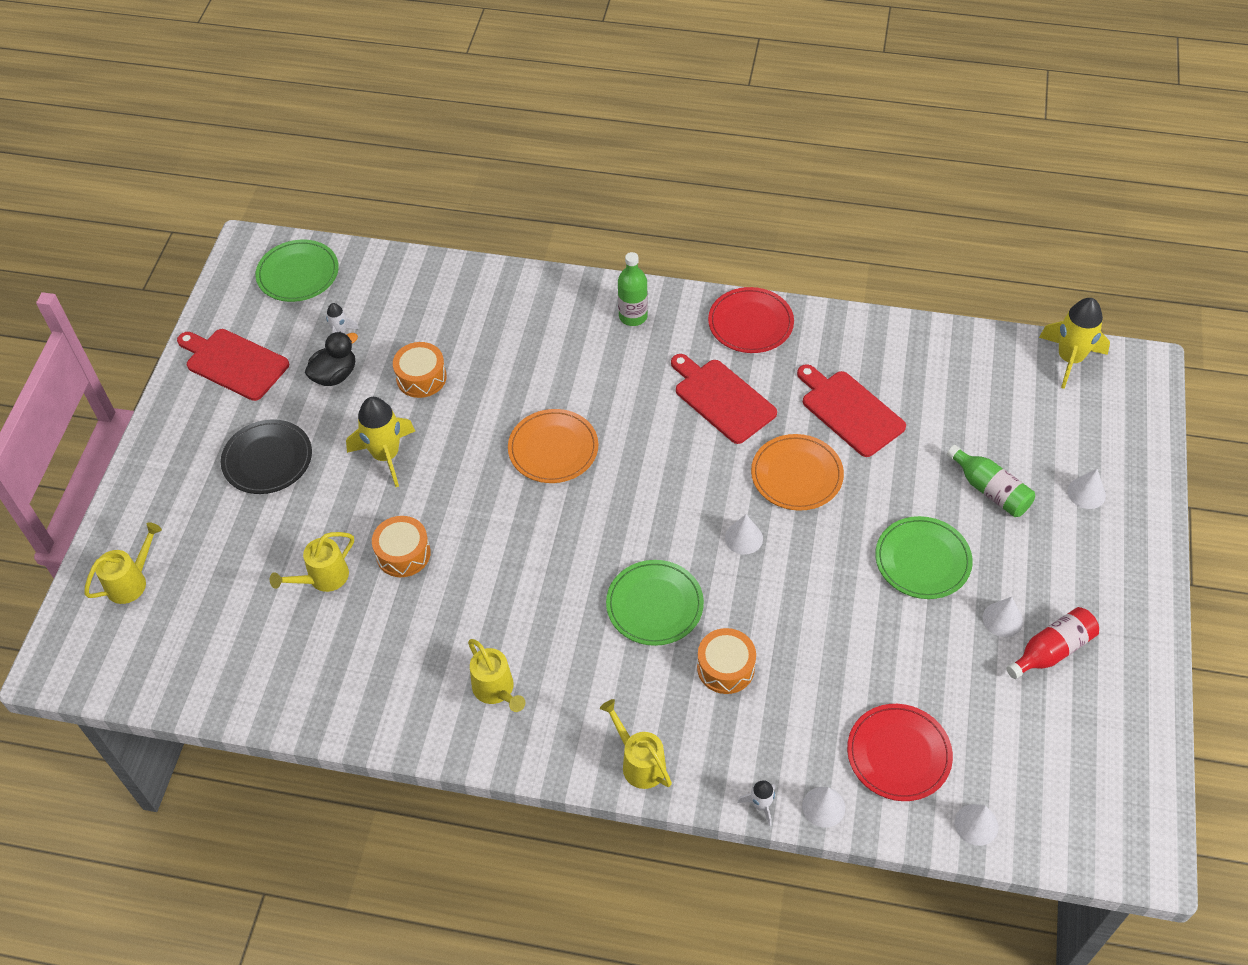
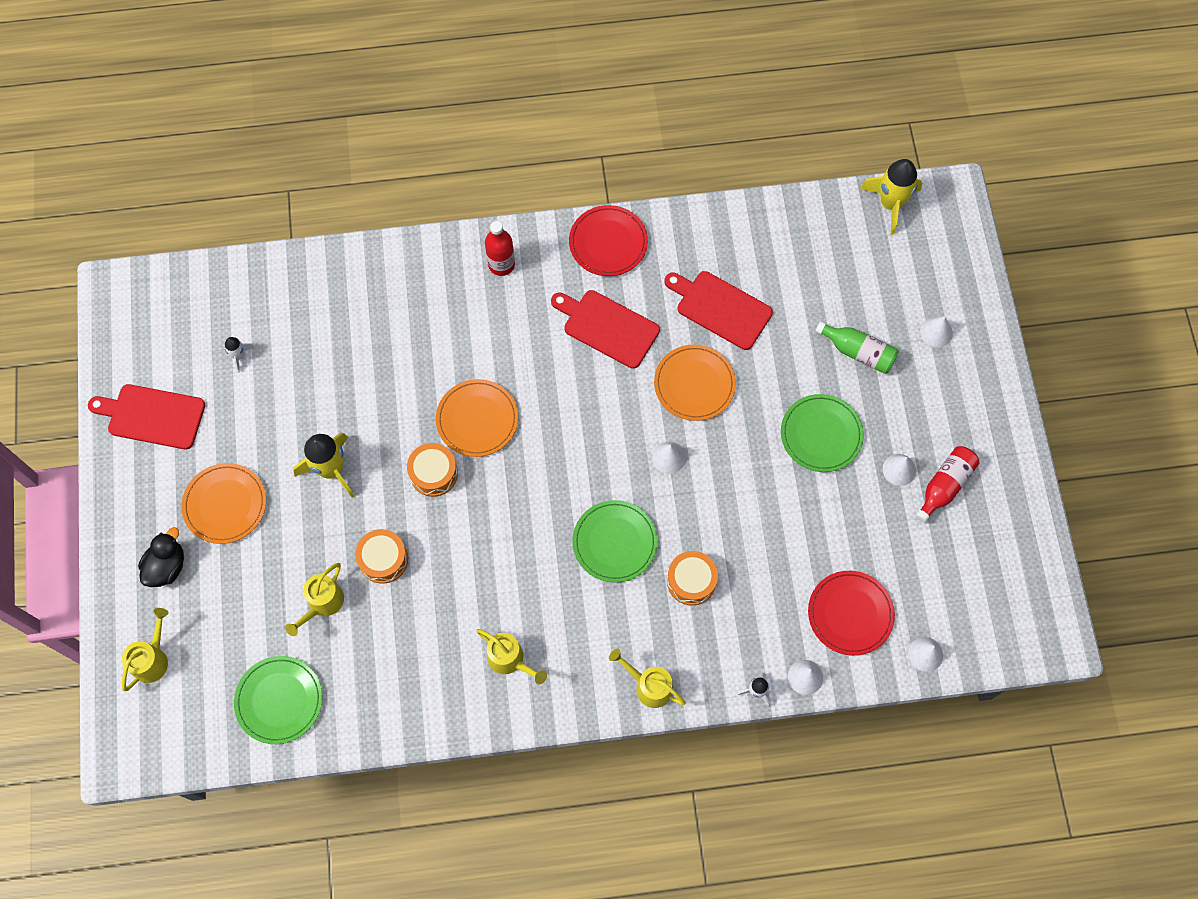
camera: 20 degrees left, 15 degrees up
(267, 459) = (225, 504): black plate -> orange plate
(298, 273) = (173, 304): green plate -> green plate (279, 700)
(335, 375) = (252, 402): black duck -> black duck (167, 566)
(421, 377) = (332, 382): orange drum -> orange drum (434, 473)
(633, 316) = (501, 264): green bottle -> red bottle

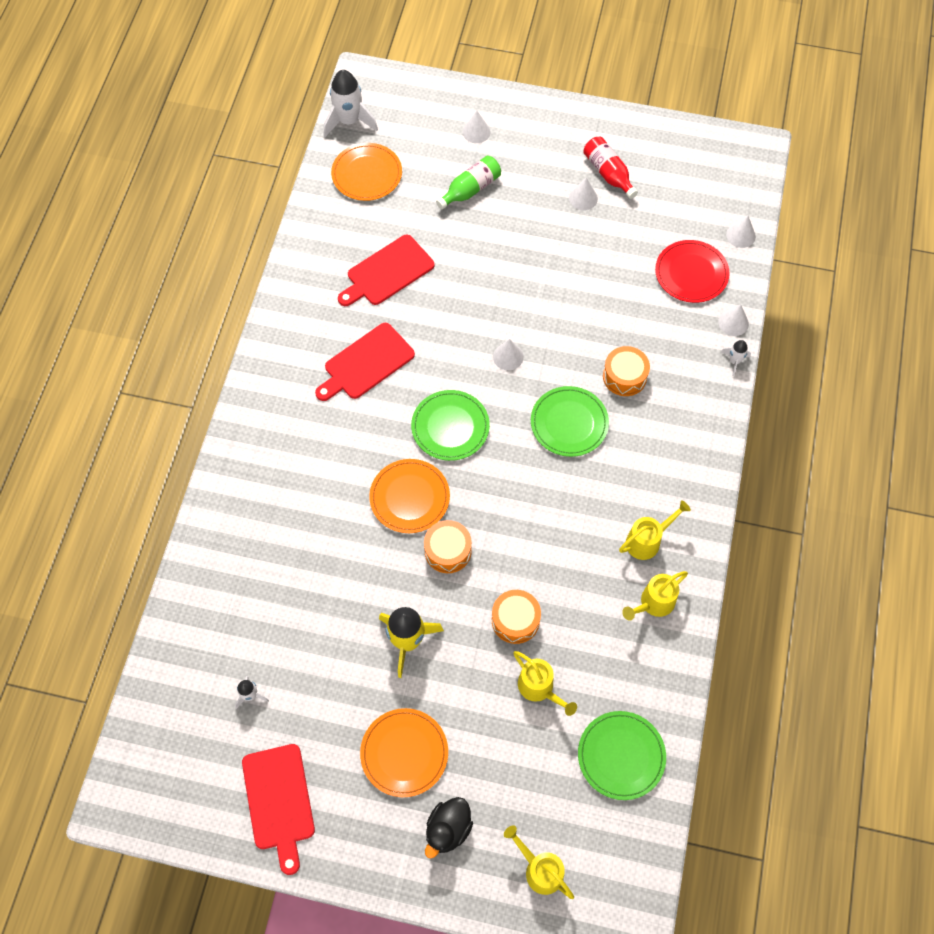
camera: 70 degrees left, 5 degrees down
(152, 416) = (279, 801): red cutting board -> red cutting board turned 45 degrees counterclockwise
(167, 566) = (448, 829): black duck -> black duck turned 105 degrees counterclockwise
(501, 264) = (264, 429): red bottle -> none
(608, 242) = (284, 336): red plate -> none
(648, 685) = (705, 438): yellow watering can -> yellow watering can (653, 603)
(694, 384) = (449, 315): orange plate -> orange plate (367, 174)
(821, 434) = (532, 240): green plate -> green plate (450, 427)
(890, 204) = (349, 121): yellow rocket -> white rocket

